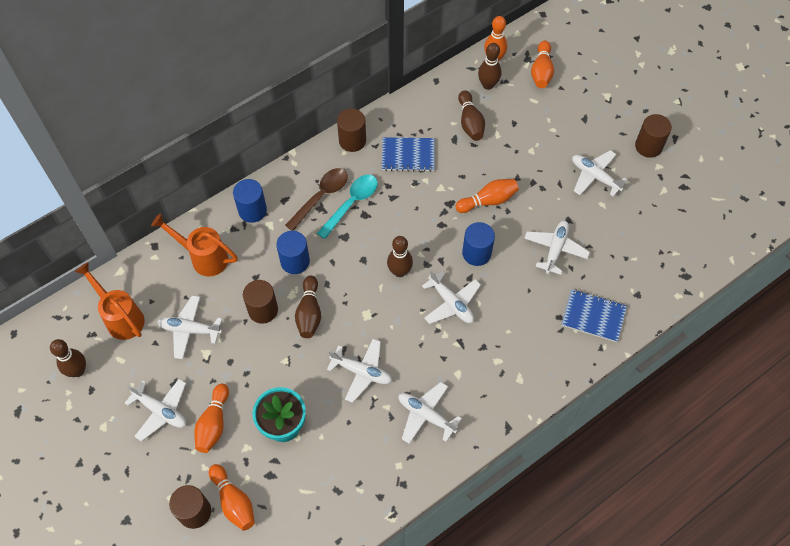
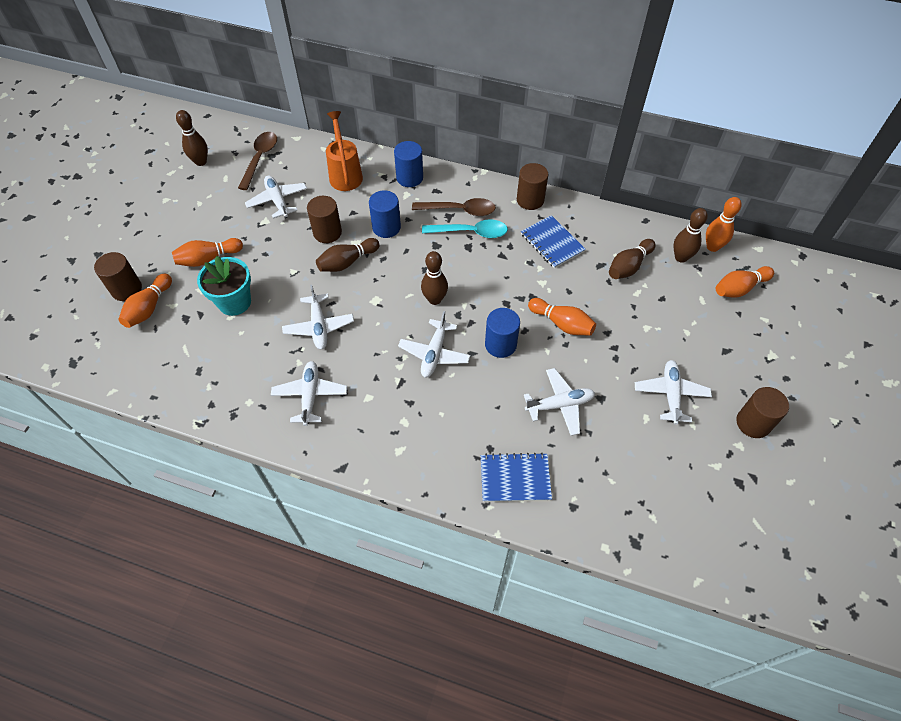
camera: 55 degrees right, 5 degrees down
(121, 317) = (260, 159): orange watering can -> brown spoon
(161, 411) = (198, 223): white plane -> none
(593, 316) = (515, 478): blue notebook -> blue notebook turned 75 degrees counterclockwise

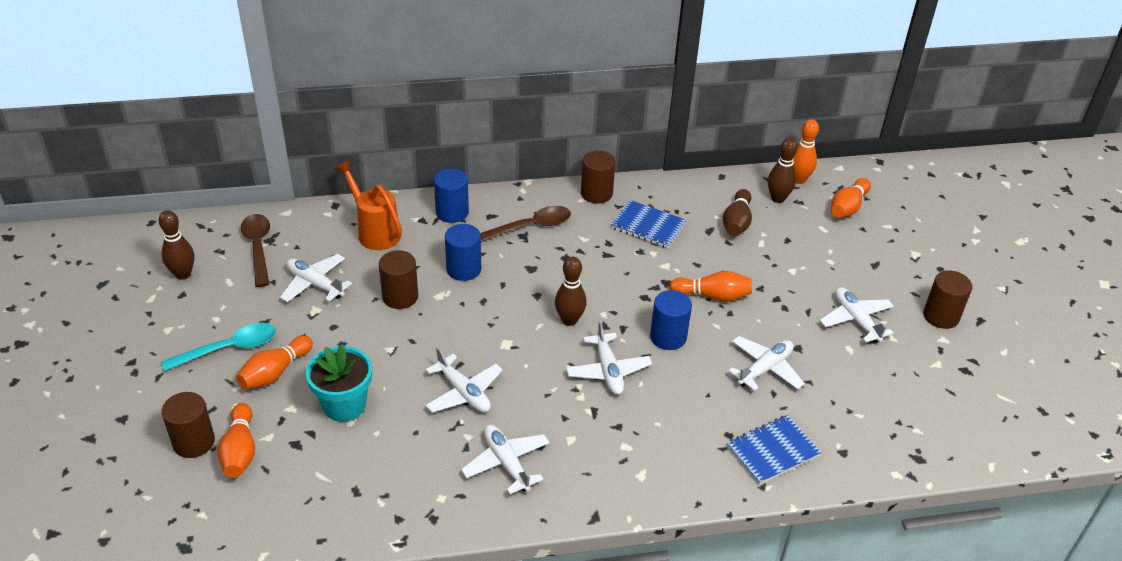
camera: 30 degrees left, 15 degrees down
(347, 262) = (446, 318): brown bowling pin -> none
(470, 232) = (558, 244): turquoise spoon -> turquoise spoon (228, 349)

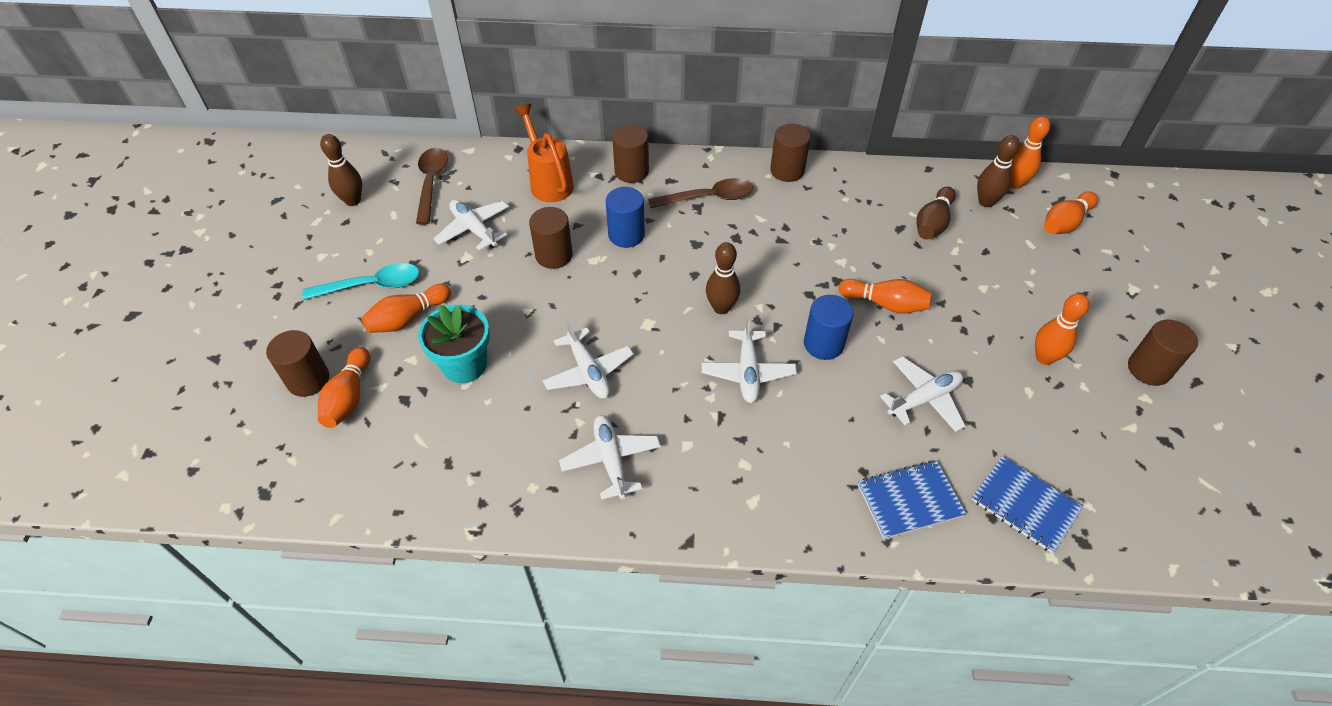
camera: 15 degrees right, 10 degrees up
(452, 212) = (631, 172): blue cylinder -> brown cylinder
(648, 226) = (833, 214): blue notebook -> blue notebook (1024, 505)
(856, 320) = (1044, 358): white plane -> orange bowling pin

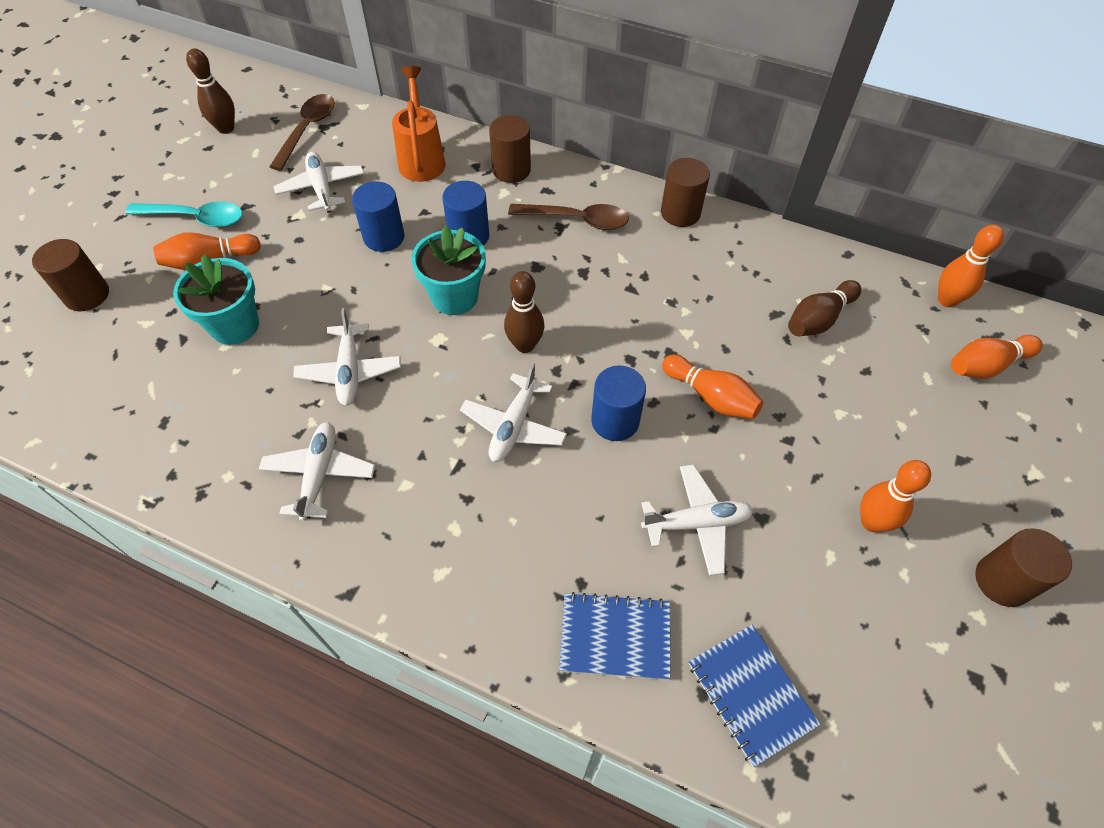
camera: 20 degrees right, 5 degrees up
(349, 397) = (112, 324): orange bowling pin -> none
(554, 255) = (384, 237): brown cylinder -> blue cylinder
(642, 286) = (454, 297): none -> turquoise flower pot
(986, 202) = (898, 312): brown bowling pin -> none

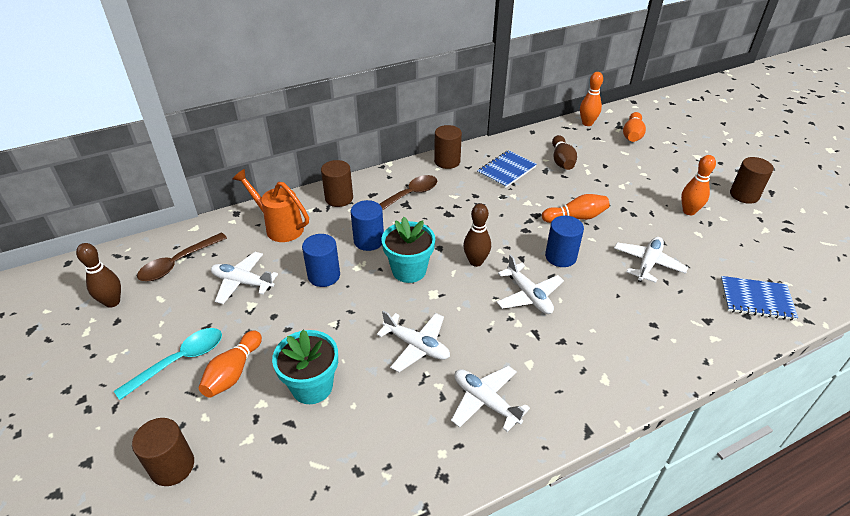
camera: 50 degrees left, 15 degrees down
(307, 130) = (178, 263): brown spoon -> brown spoon turned 105 degrees counterclockwise
(615, 636) = (695, 329): blue notebook -> blue notebook (506, 170)

